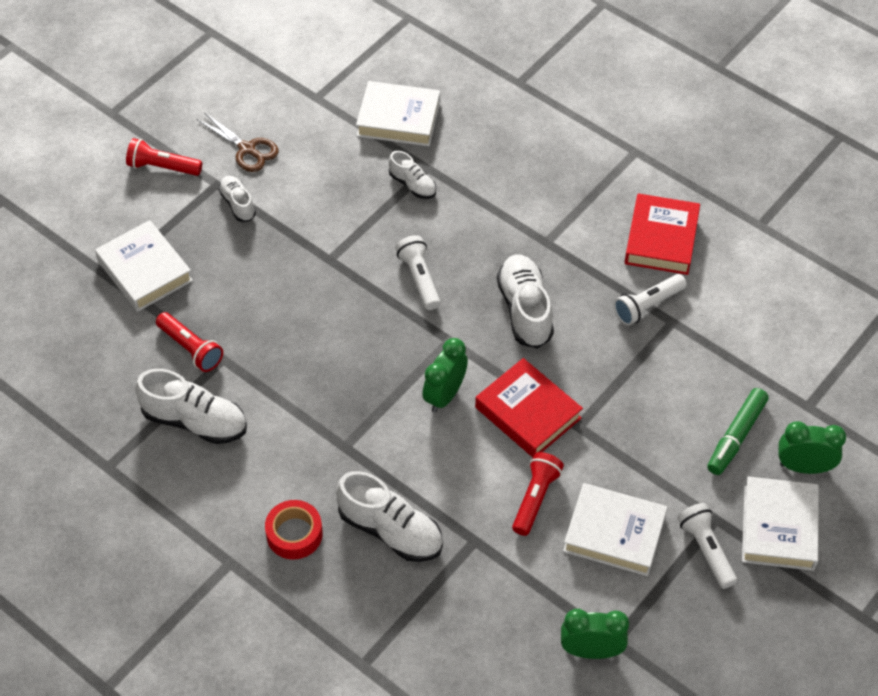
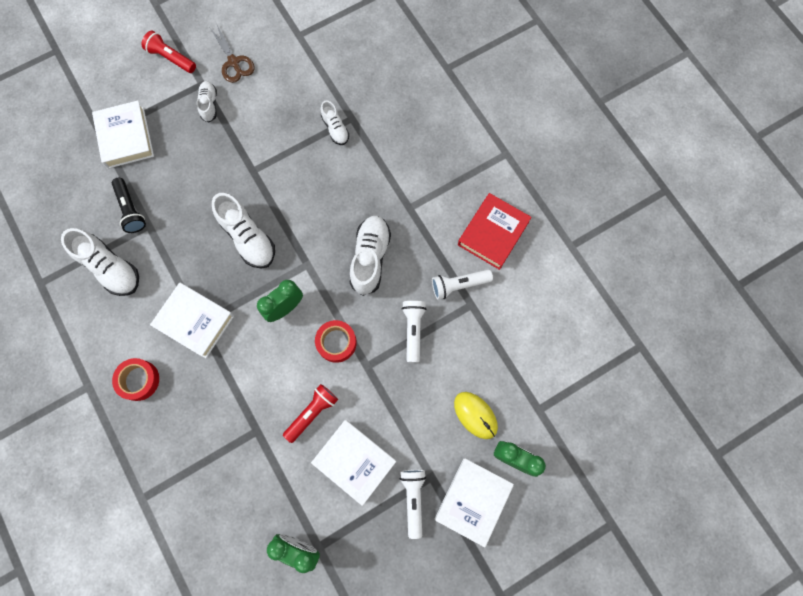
camera: 20 degrees right, 20 degrees up
(190, 348) = (131, 209): red flashlight -> black flashlight
(390, 530) = (203, 401): white shoe -> white shoe (248, 238)
(398, 119) = (348, 71): white book -> white book (195, 321)
(419, 279) = (307, 207): white flashlight -> white flashlight (413, 330)
(528, 413) = (336, 342): red book -> red tape
(736, 436) = (475, 415): green marker -> yellow mouse

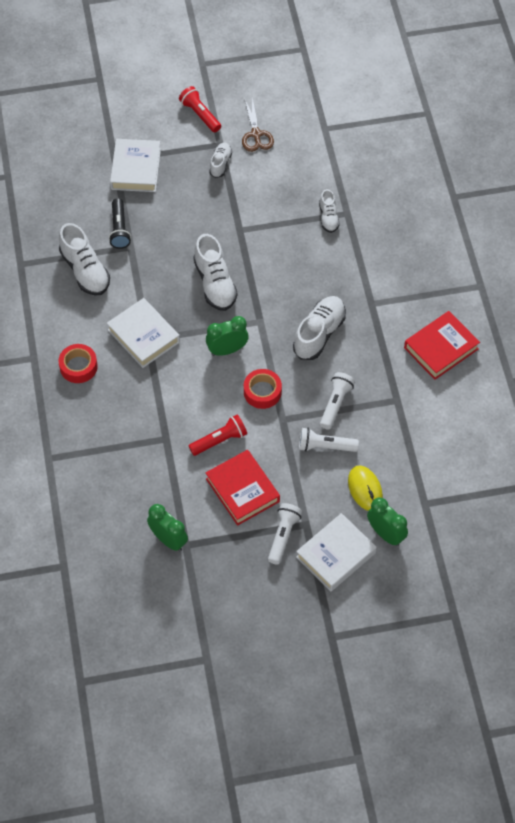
camera: 20 degrees right, 15 degrees down
(354, 461) = (242, 490): white book -> red book
(459, 285) = (392, 381): white flashlight -> white flashlight (325, 446)

